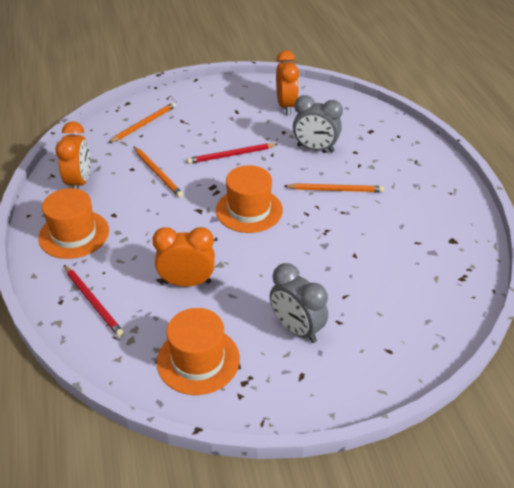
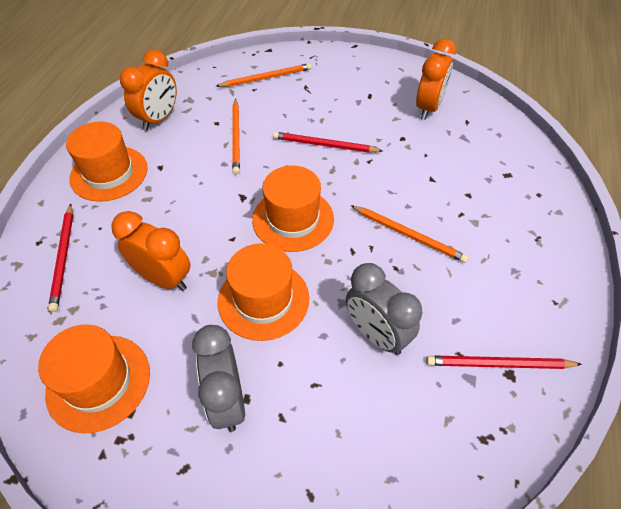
camera: 30 degrees right, 10 degrees up
(270, 265) = (263, 299): none -> orange hat
(315, 149) = (423, 172): grey clock -> grey clock (376, 334)
(442, 238) = (498, 364): none -> red pencil

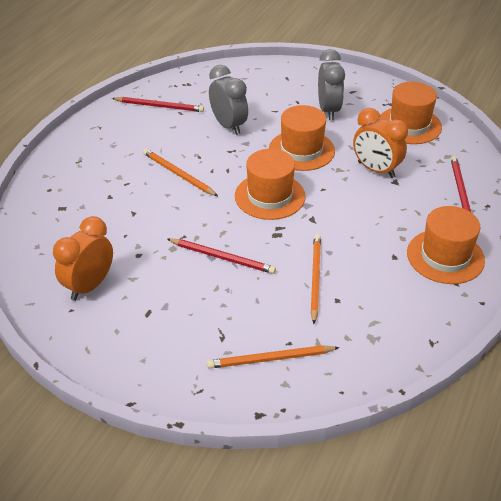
camera: 170 degrees left, 10 degrees down
(159, 119) = (406, 314): orange clock -> none

